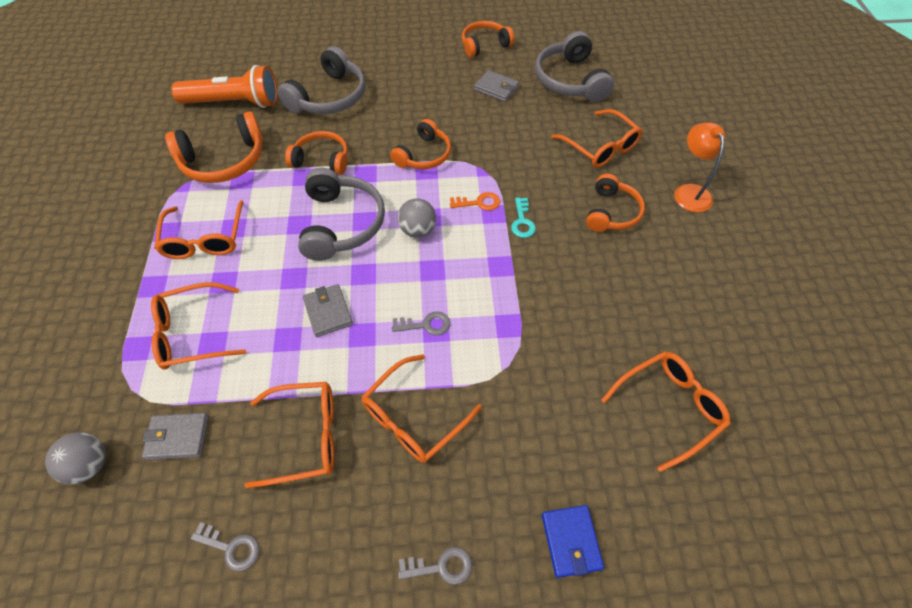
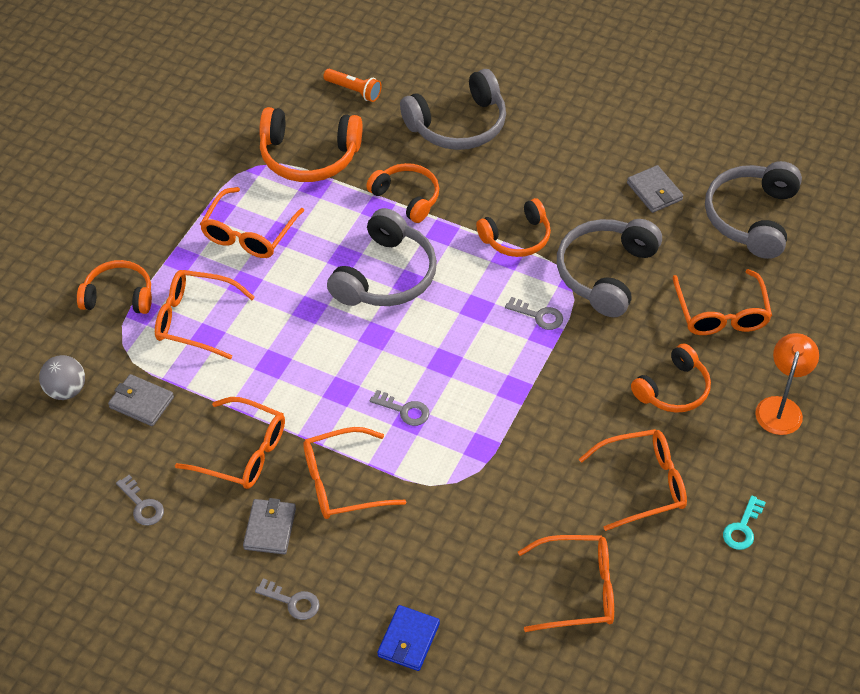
camera: 30 degrees right, 5 degrees down
(234, 103) = (354, 91): orange flashlight -> orange flashlight, size x0.51
(328, 312) = (322, 356): grey wallet -> grey wallet (270, 528)
(418, 230) = (456, 316): grey ball -> none
(479, 203) = (538, 316): orange key -> grey key
(484, 45) = (682, 128): orange headphones -> orange headphones (119, 296)
(503, 153) = (605, 273): none -> grey headphones
(522, 221) = (570, 356): turquoise key -> turquoise key (742, 528)
(647, 293) = (643, 484): none -> orange glasses

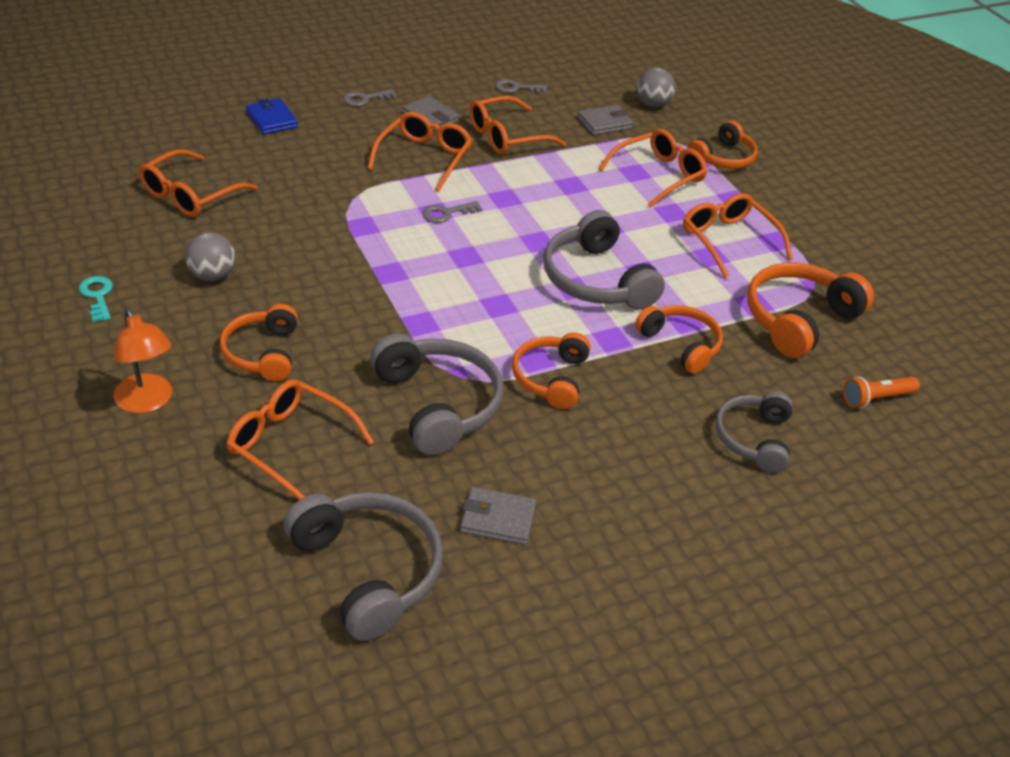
camera: 125 degrees right, 10 degrees down
(407, 197) = (680, 344): orange headphones -> orange headphones turned 120 degrees counterclockwise
(458, 125) = (753, 439): grey headphones -> grey headphones, size x0.66
(538, 316) = (444, 332): grey key -> none
(643, 484) = (212, 276): orange glasses -> grey ball

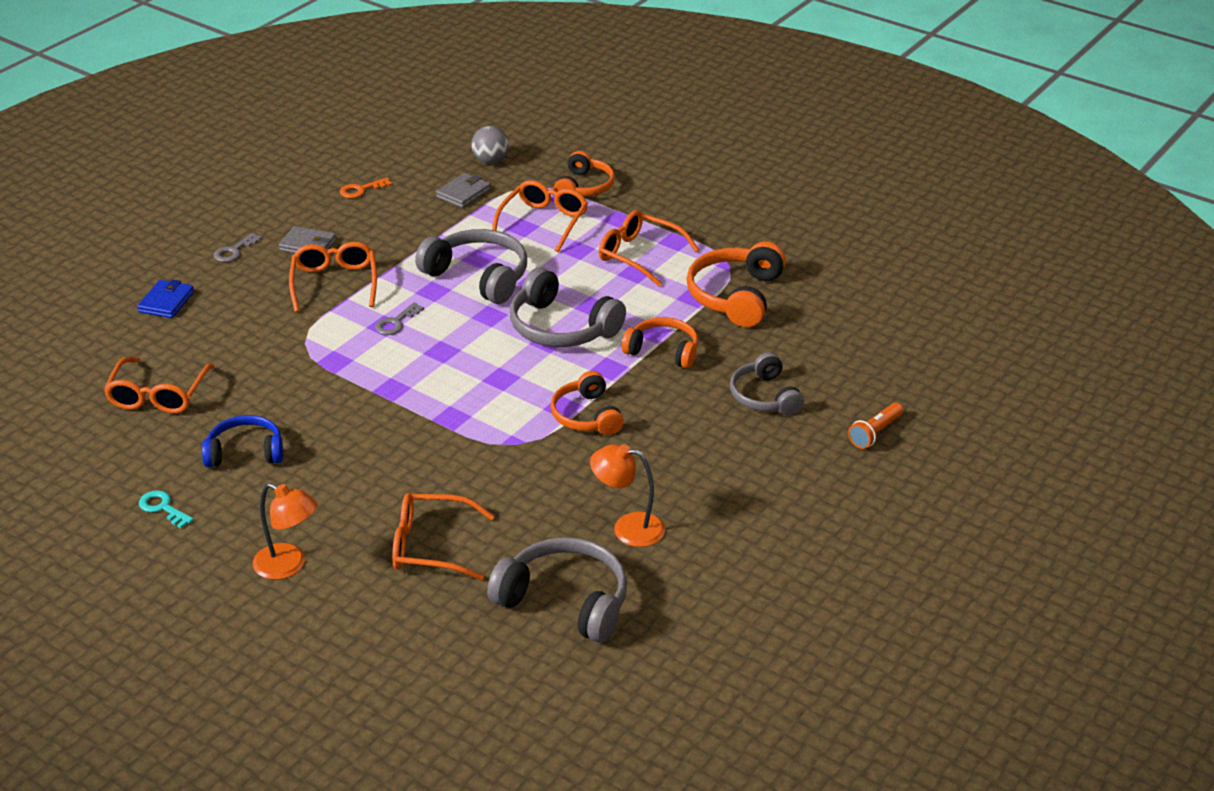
camera: 25 degrees left, 5 degrees down
(212, 276) = (245, 452): grey ball -> blue headphones
(262, 353) = (346, 492): orange headphones -> none
(272, 119) = (166, 302): blue wallet -> blue wallet turned 75 degrees clockwise
(438, 404) = (517, 470): grey headphones -> grey headphones (478, 276)
(498, 519) = (628, 528): grey wallet -> orange lamp
(506, 136) = (390, 237): orange glasses -> none
(516, 88) = (361, 190): grey key -> orange key
(876, 398) = (829, 332): orange flashlight -> orange flashlight (875, 433)

